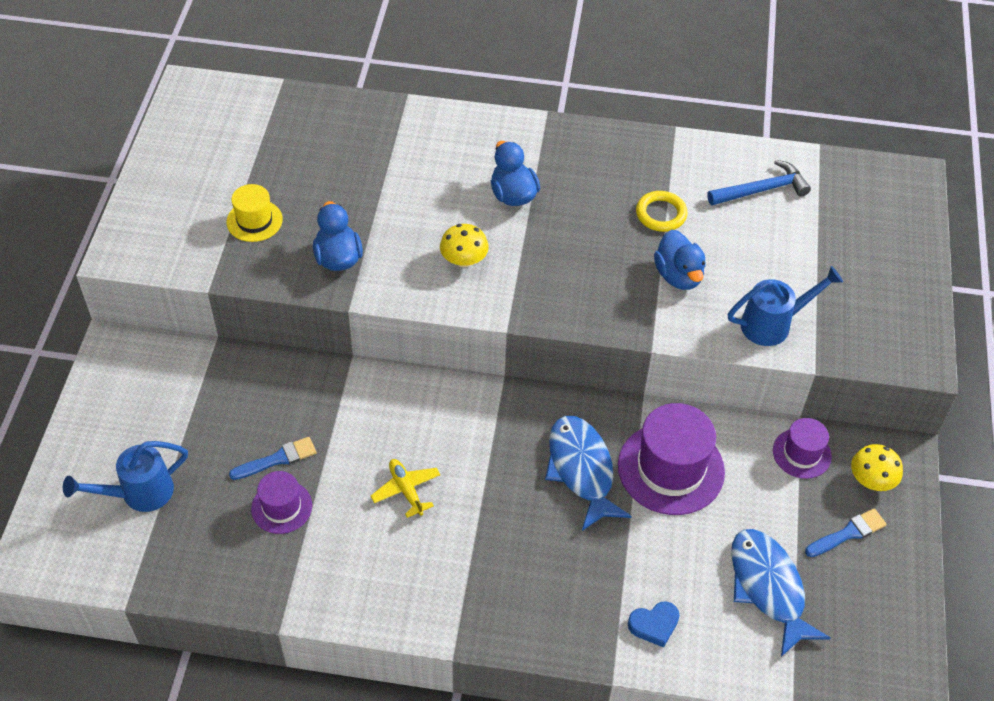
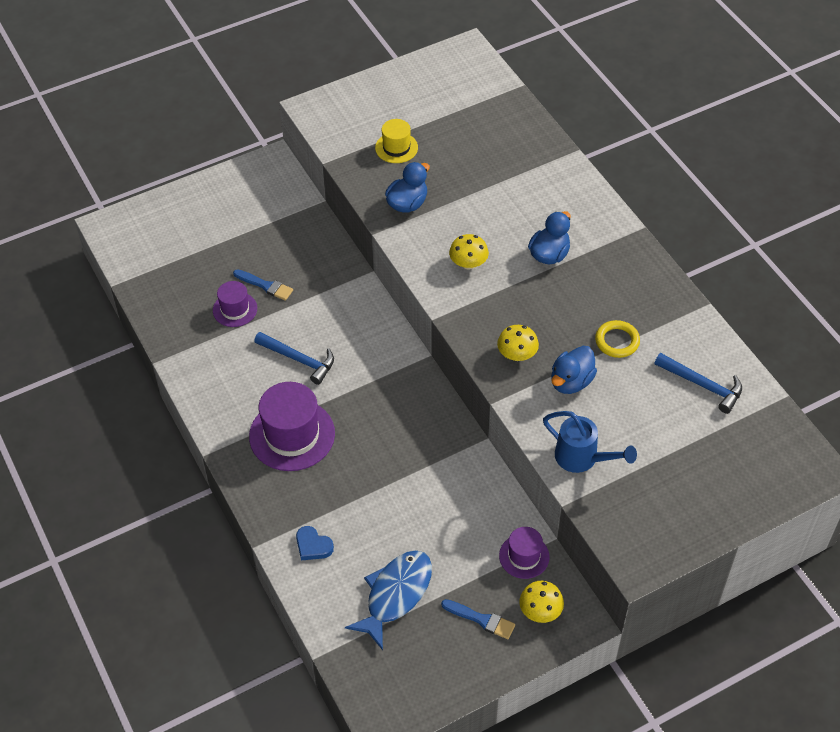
camera: 55 degrees right, 0 degrees up
(139, 493) = (188, 241): blue watering can -> none
(406, 490) = (299, 360): yellow plane -> blue hammer
(581, 469) = (395, 439): blue fish -> none
(610, 294) = (517, 354): none -> yellow mushroom
(671, 468) = (441, 487): purple hat -> purple hat (292, 435)

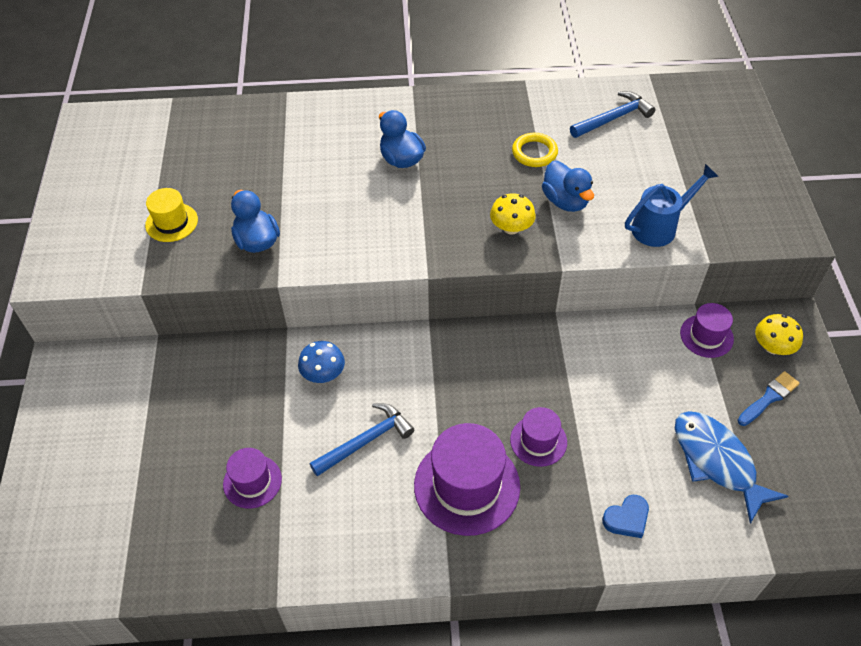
camera: 65 degrees left, 0 degrees up
(265, 285) = (238, 437): blue brush -> none
(343, 310) = (323, 374): none -> blue mushroom
(353, 467) = (538, 441): none -> purple hat
(468, 263) = (372, 222): yellow mushroom -> none

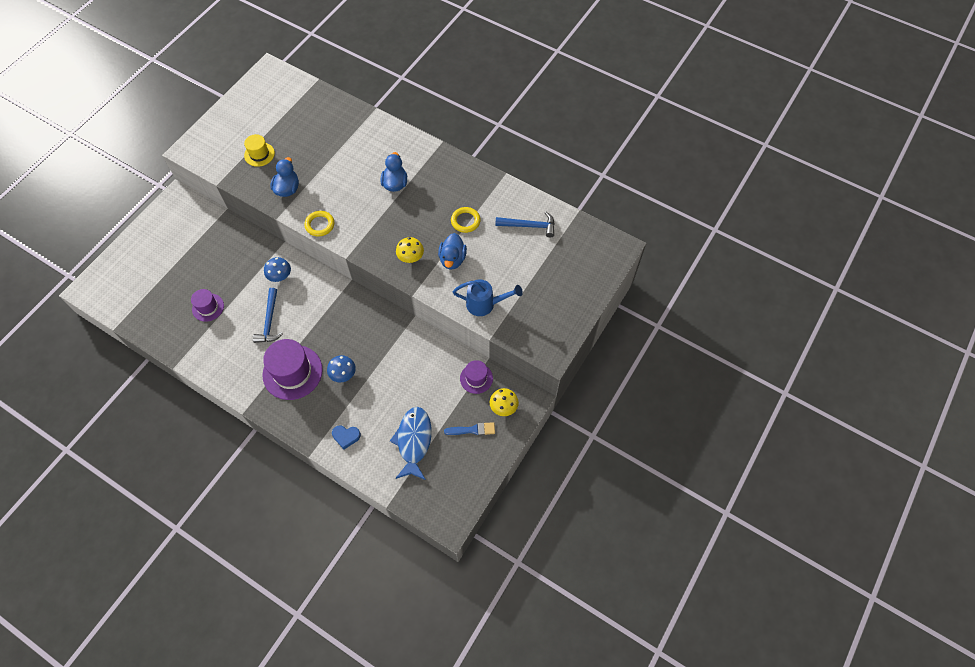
camera: 35 degrees right, 10 degrees up
(349, 258) = (320, 225): none -> yellow ring
(366, 441) = (269, 321): blue hammer -> blue hammer turned 90 degrees clockwise
(538, 441) = (343, 374): purple hat -> blue mushroom

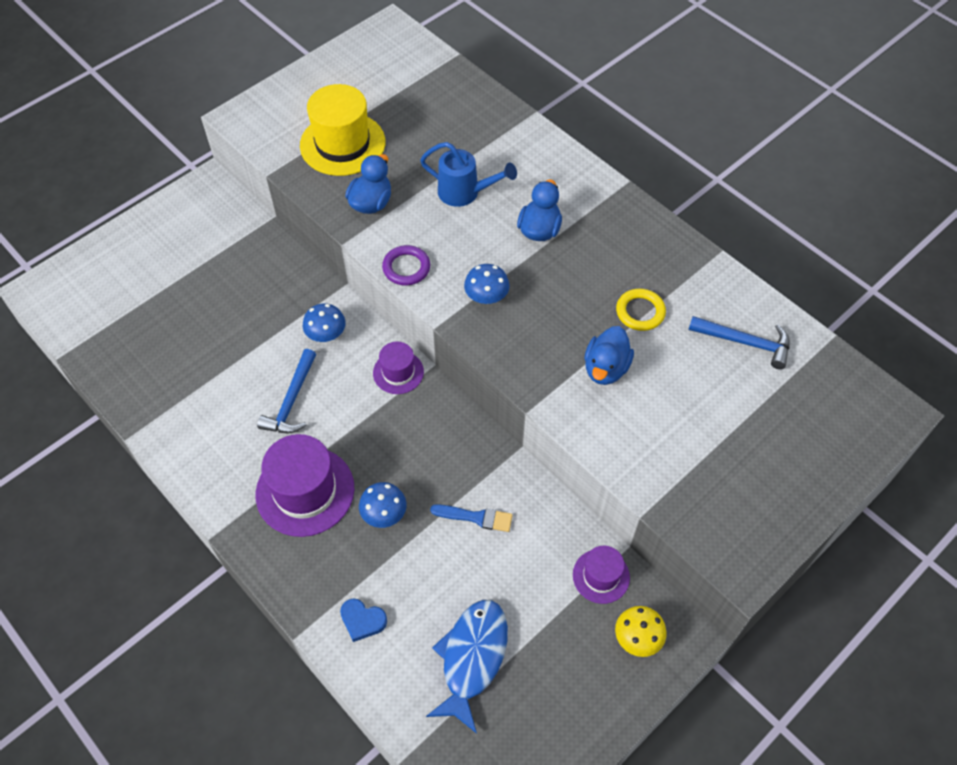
camera: 15 degrees right, 5 degrees down
(208, 307) = (205, 357): purple hat -> purple hat (398, 372)
(259, 154) = (342, 144): yellow hat -> yellow hat, size x1.81
(320, 225) = (406, 268): yellow ring -> purple ring
(372, 232) = (486, 296): none -> blue mushroom
(410, 257) = (538, 349): yellow mushroom -> none
(473, 430) = (576, 665): blue brush -> blue brush (476, 517)
(485, 304) = (644, 455): blue watering can -> blue watering can (464, 193)

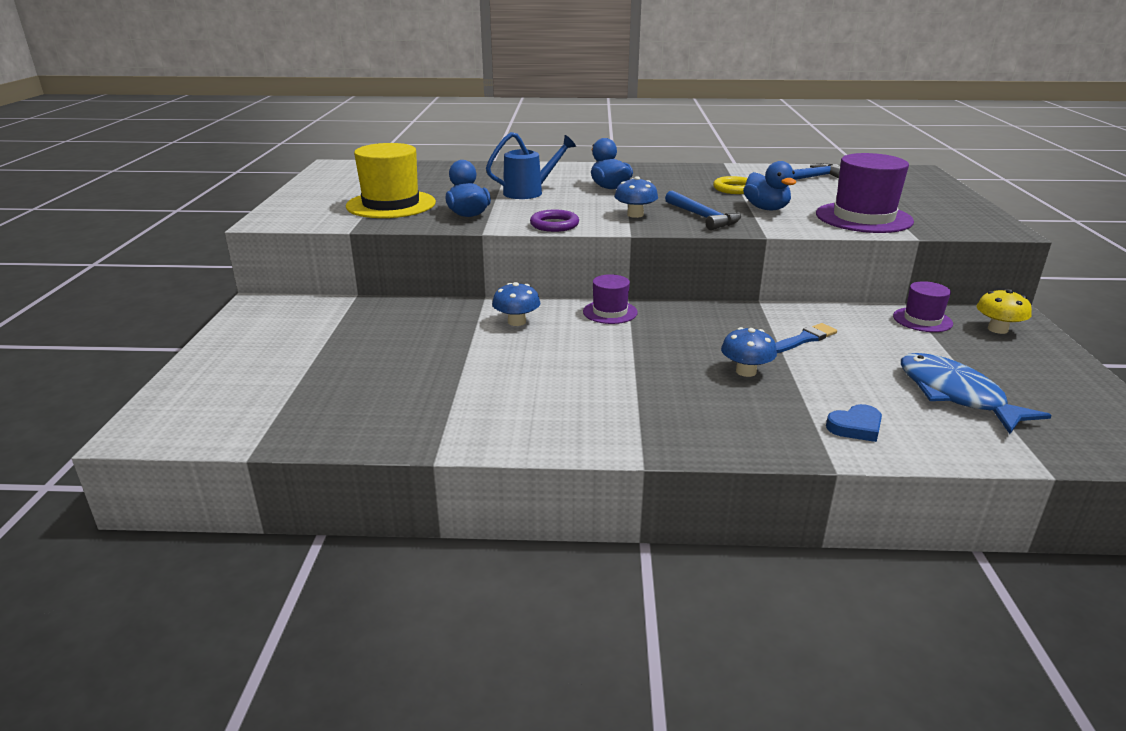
camera: 45 degrees left, 30 degrees down
(291, 401) = (556, 362): blue hammer -> blue hammer (702, 217)
(305, 491) = (665, 395): purple hat -> purple hat (863, 218)

